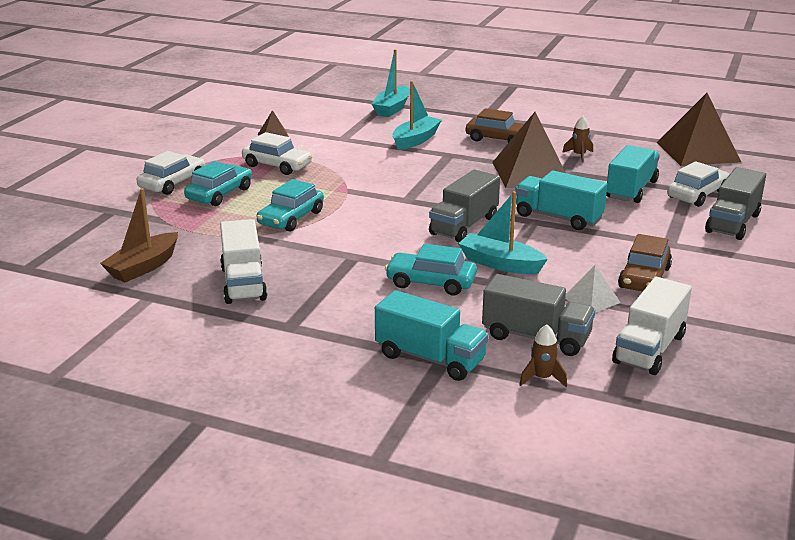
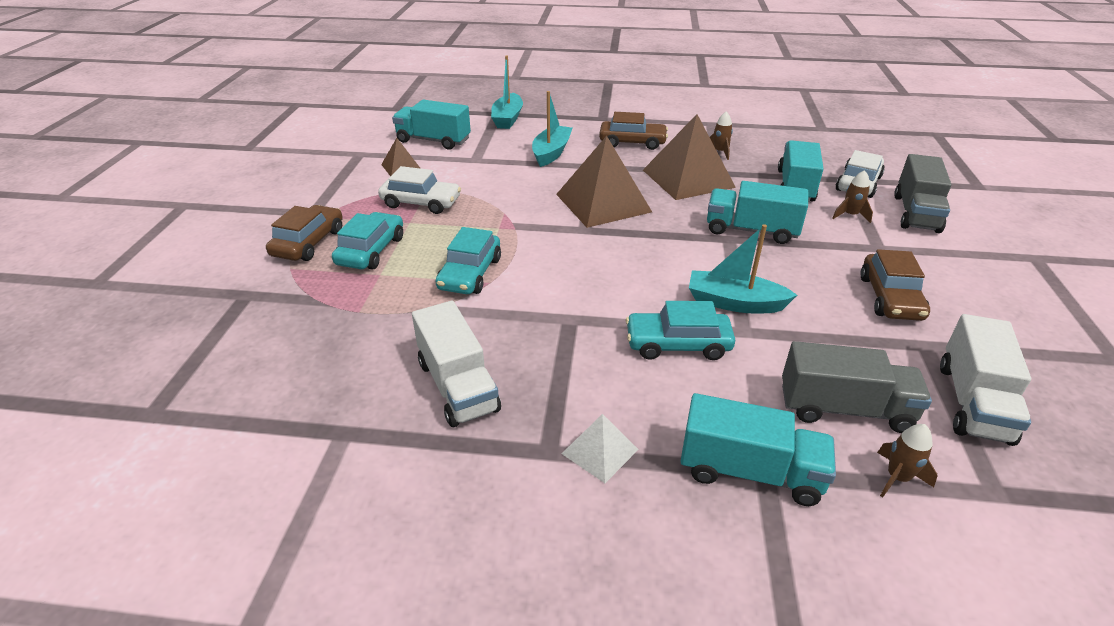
camera: 15 degrees left, 10 degrees up
(143, 267) = (317, 381): brown boat -> none
(172, 183) = (308, 243): white car -> brown car
(313, 120) = (433, 140): none -> turquoise truck
(464, 226) = (664, 256): grey truck -> none
(591, 299) = (861, 338): white pyramid -> white pyramid (600, 451)
(664, 217) = (850, 215): none -> brown rocket
(698, 152) = (821, 135): brown pyramid -> brown pyramid (603, 203)

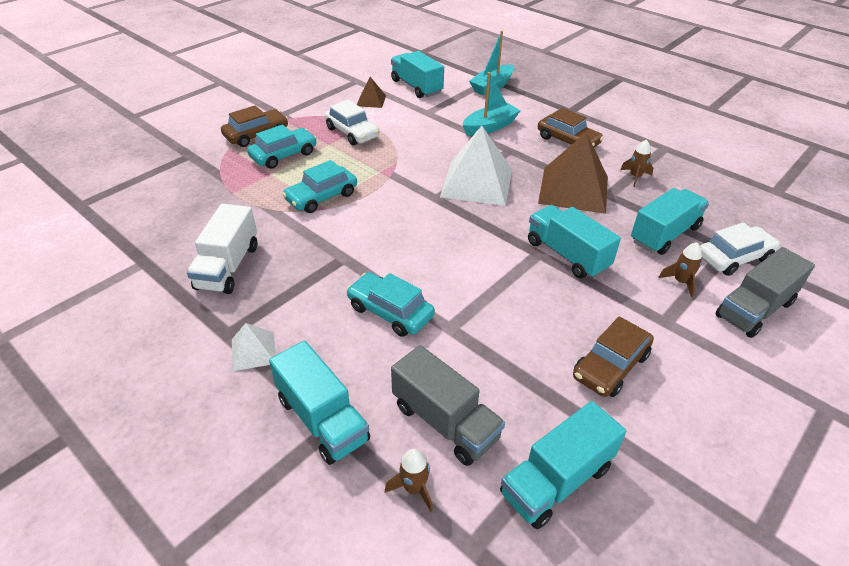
camera: 35 degrees right, 5 degrees up
(603, 203) = (477, 183): brown pyramid -> white pyramid
(734, 303) = (472, 304): turquoise boat -> none
(973, 402) = (556, 480): white truck -> turquoise truck

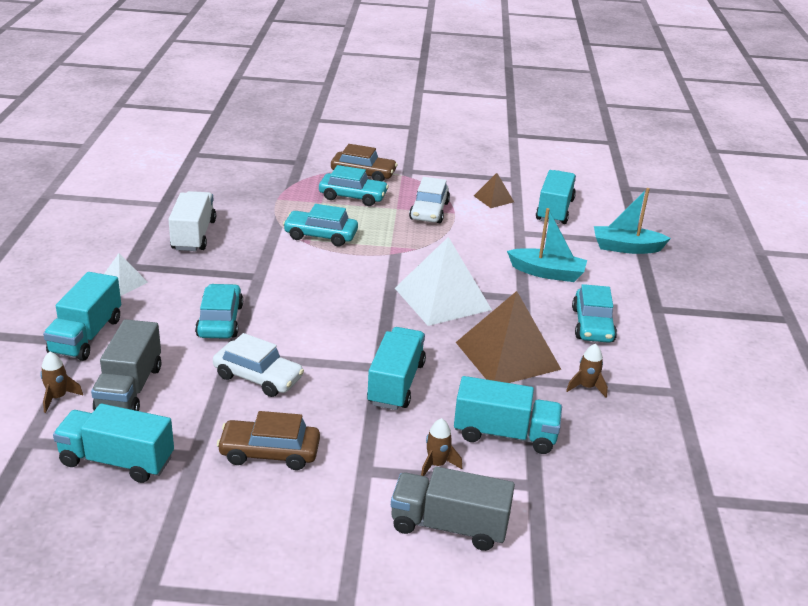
camera: 50 degrees right, 10 degrees down
(228, 267) = (194, 235): white truck -> white truck turned 120 degrees clockwise
(568, 141) = (592, 325): brown car -> turquoise car
(734, 257) = (524, 492): white car -> white car (258, 377)

